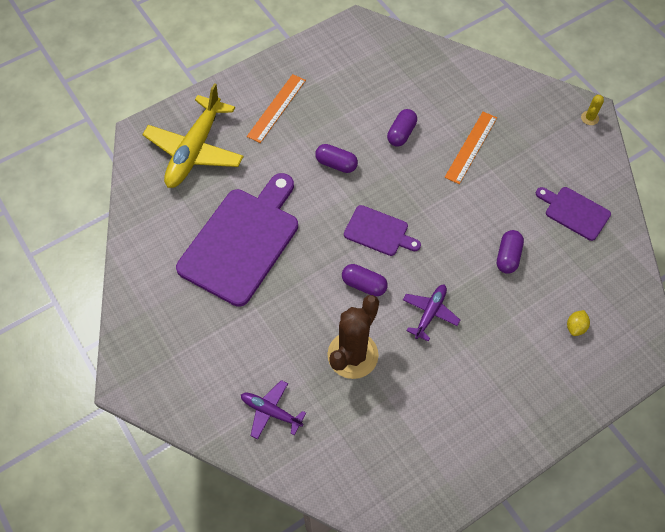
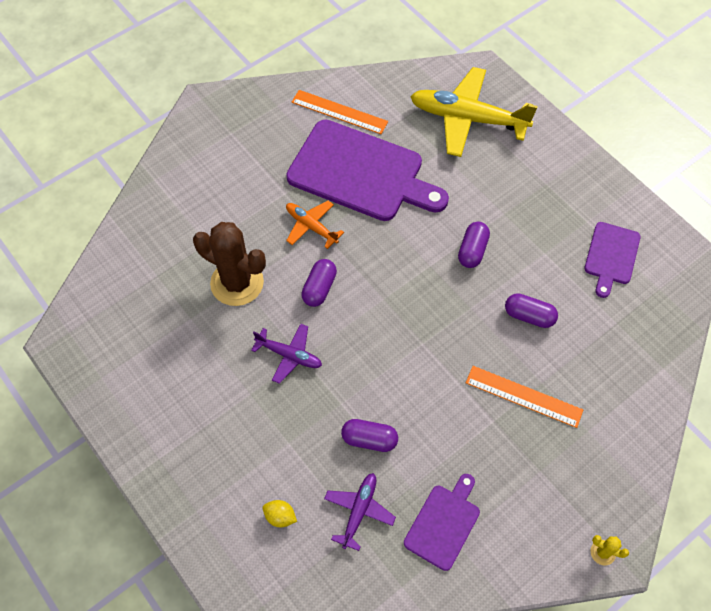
camera: 85 degrees right, 0 degrees up
(271, 411) = (176, 217): purple plane -> purple plane (359, 511)
(276, 108) = (539, 186): orange ruler -> orange ruler (339, 112)
(297, 287) = (311, 226): none -> orange plane
(379, 232) = (387, 299): purple cutting board -> purple cutting board (611, 256)

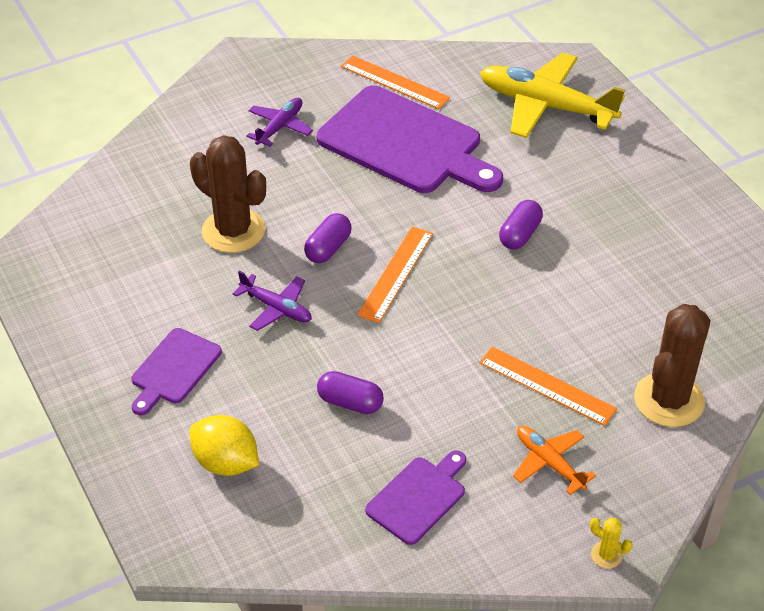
camera: 10 degrees right, 15 degrees down
(280, 516) = (226, 462): yellow lemon -> yellow lemon, size x1.86
(311, 226) = (333, 187): orange plane -> orange plane (549, 462)
(359, 511) = (320, 470): purple plane -> purple plane (280, 127)
(380, 305) = (396, 274): none -> orange ruler
(529, 316) = (573, 307): purple capsule -> none
(611, 256) = (688, 261): purple cutting board -> purple cutting board (174, 369)
(622, 394) = (669, 400): none -> brown cactus

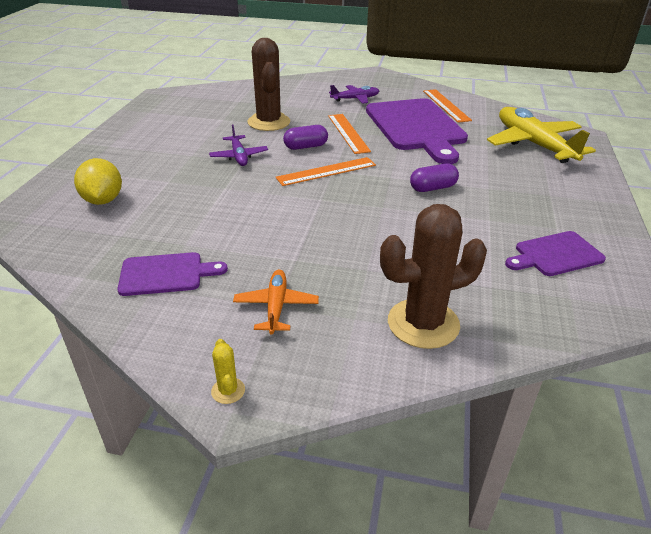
camera: 40 degrees right, 10 degrees down
(174, 369) = (150, 155): purple cutting board -> purple cutting board (555, 254)
(350, 402) = (207, 210): purple capsule -> none
(547, 385) = (340, 265): orange ruler -> orange ruler (348, 133)

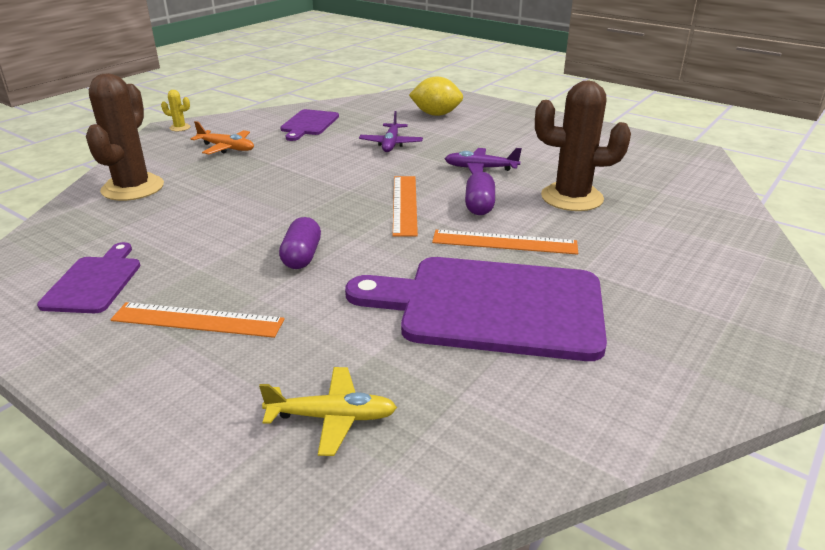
camera: 115 degrees right, 5 degrees down
(355, 99) = (648, 283): purple plane -> purple plane (391, 144)
(446, 105) = (583, 382): orange ruler -> orange ruler (197, 320)
(533, 144) = (332, 417): yellow plane -> yellow plane, size x0.52

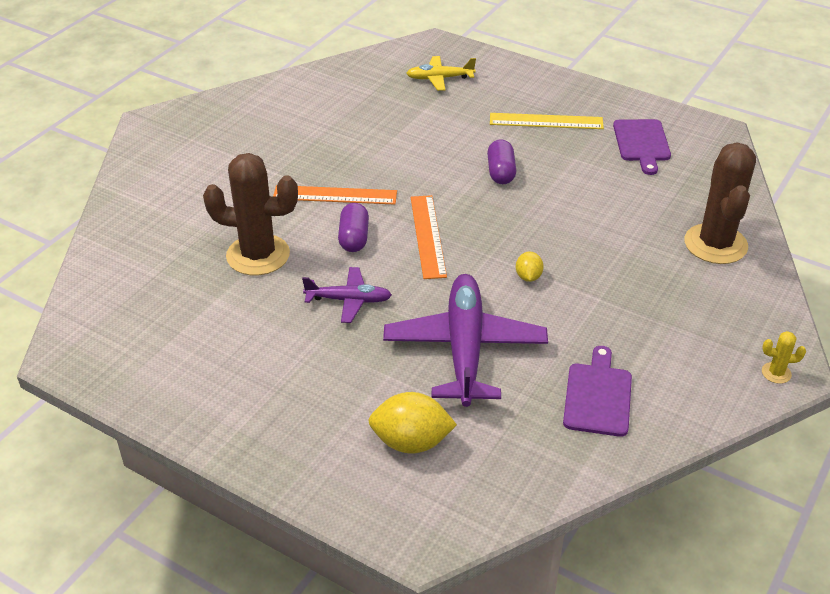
camera: 175 degrees right, 10 degrees up
(197, 320) = (546, 121): orange ruler -> yellow ruler
(227, 148) = (672, 325): orange plane -> none
(322, 175) = (528, 277): none -> yellow lemon
(391, 144) = (465, 348): purple plane -> purple plane, size x1.93
(491, 306) = (351, 140): purple cutting board -> none

